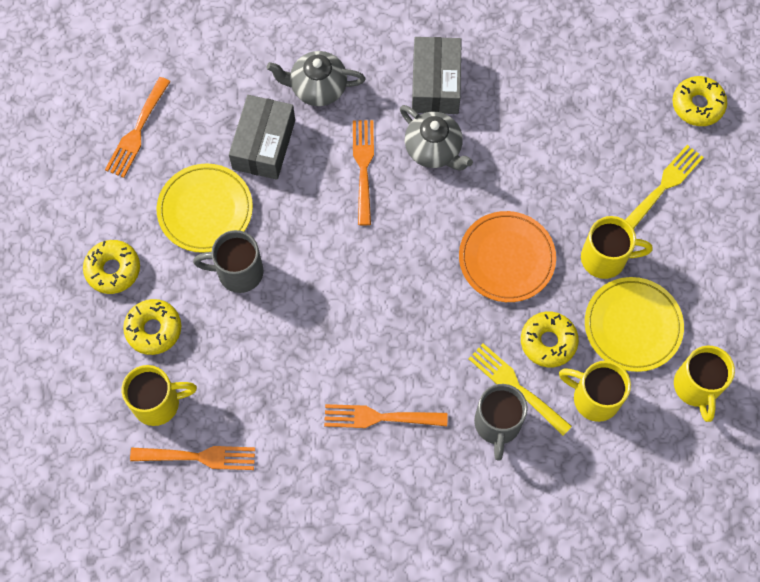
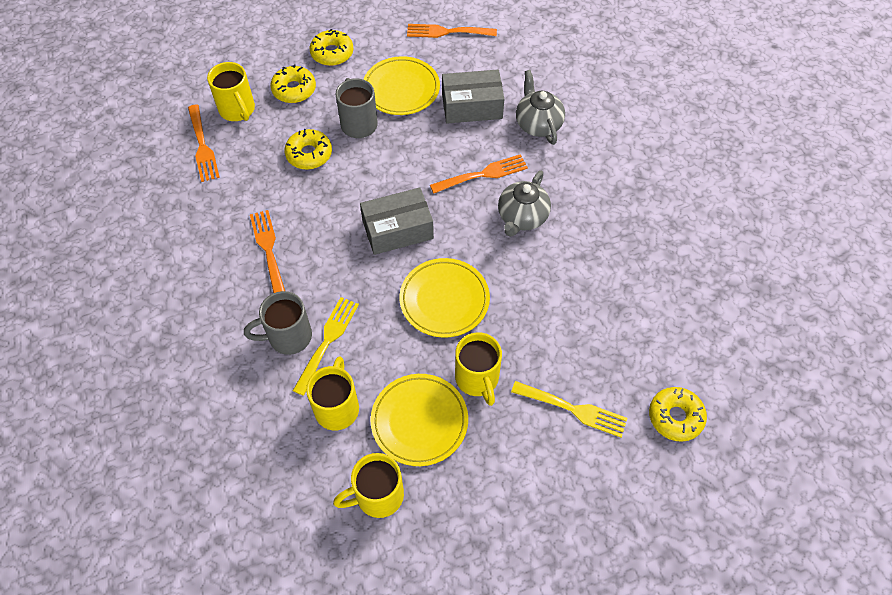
camera: 70 degrees right, 10 degrees down
(435, 83) = (584, 200): grey box -> grey box (397, 229)
(506, 258) = (444, 300): orange plate -> yellow plate
(548, 342) = (378, 355): yellow donut -> yellow donut (309, 154)

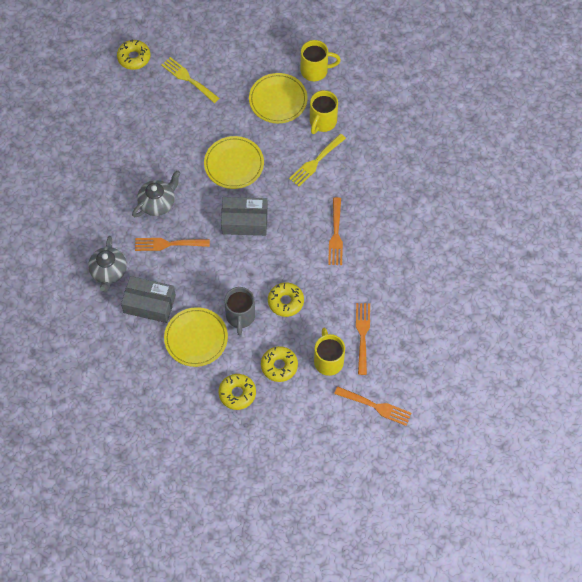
camera: 160 degrees left, 5 degrees up
(288, 337) = (339, 172): grey mug -> none
(447, 32) = (135, 384): orange fork -> orange fork (375, 406)
(477, 379) = (235, 112): yellow mug -> none

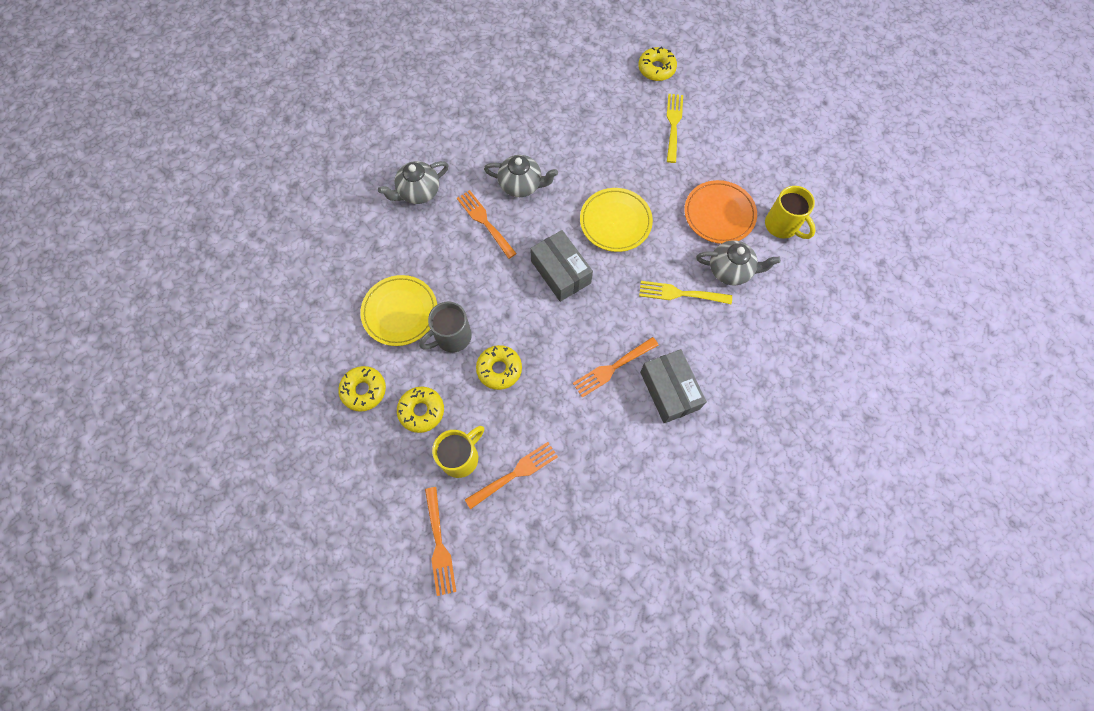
camera: 55 degrees right, 5 degrees up
(149, 304) = (409, 247): grey box -> grey box (669, 390)
(278, 100) = (719, 214): yellow plate -> orange plate
(322, 122) = (730, 270): yellow mug -> grey teapot

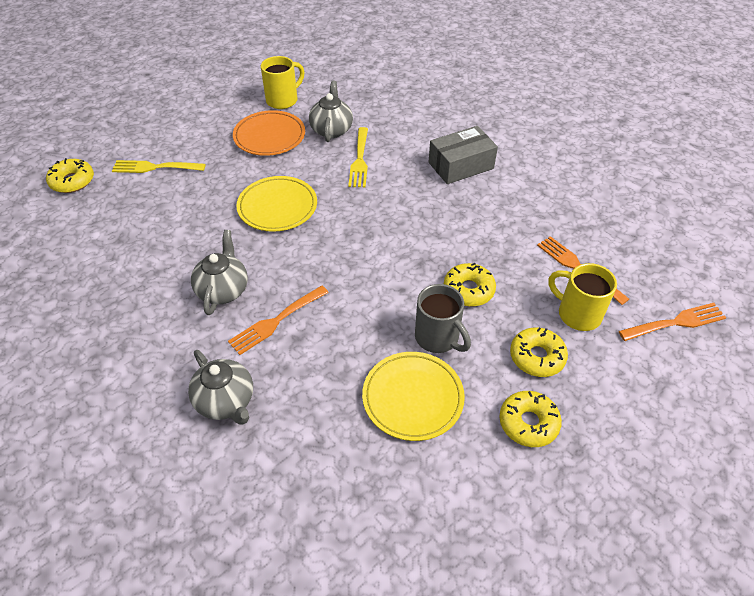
camera: 95 degrees left, 20 degrees down
(560, 272) = (342, 247): grey box -> none
(613, 368) = (447, 202): orange fork -> none

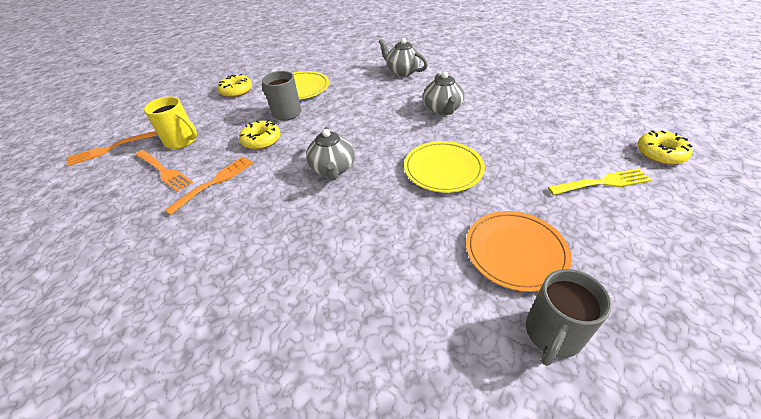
camera: 170 degrees right, 5 degrees down
(276, 321) = (395, 102): orange fork -> orange fork (215, 182)
(283, 100) = (552, 334): yellow mug -> grey mug
(331, 130) = (439, 283): grey teapot -> grey teapot (333, 169)
(359, 160) = (382, 240): yellow fork -> none
(461, 165) = (253, 258): grey box -> none
(537, 357) = (221, 115): yellow donut -> none

